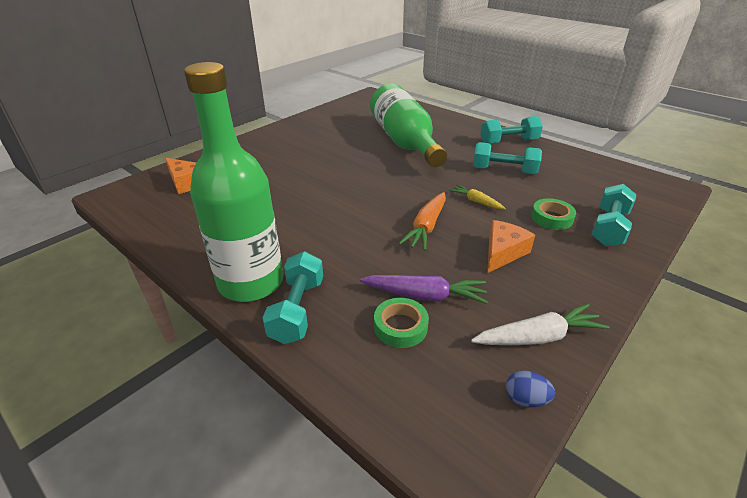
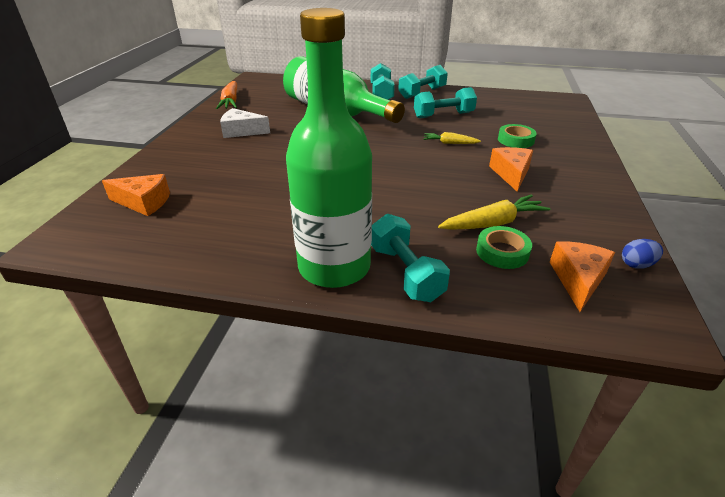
camera: 30 degrees left, 0 degrees up
(310, 142) = (241, 131): none -> white cheese
(424, 296) = (493, 223): purple carrot -> yellow carrot
(426, 227) = (434, 173): orange carrot -> orange carrot (230, 102)
(441, 385) = (578, 280): none -> orange cheese
(538, 337) = (598, 222): white carrot -> none
(609, 228) = (558, 136): turquoise dumbbell -> turquoise dumbbell (381, 94)

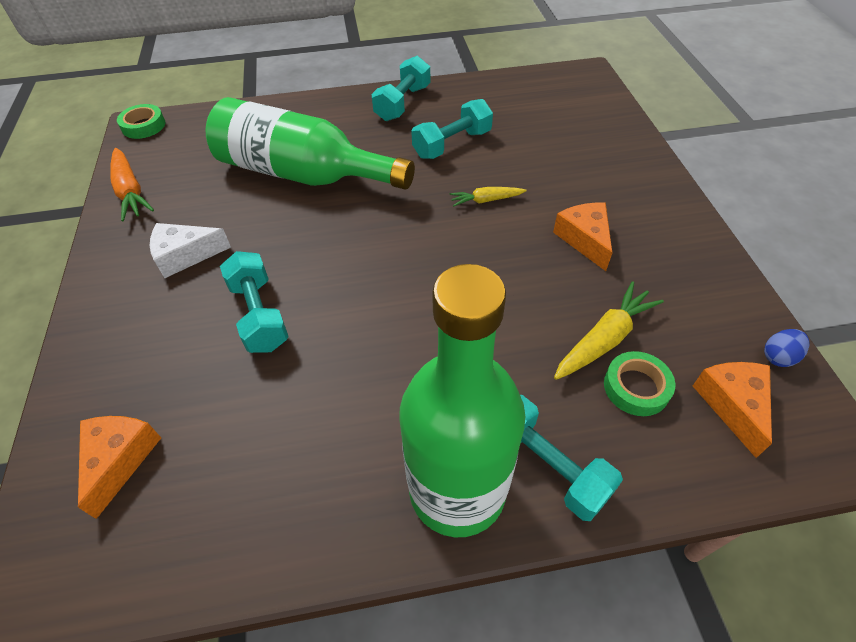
camera: 20 degrees left, 15 degrees up
(144, 202) = (119, 459): orange cheese -> orange cheese turned 75 degrees counterclockwise
(381, 94) = (348, 118): turquoise dumbbell -> turquoise dumbbell (259, 315)
(515, 140) = (562, 171): green tape -> green tape (143, 126)

